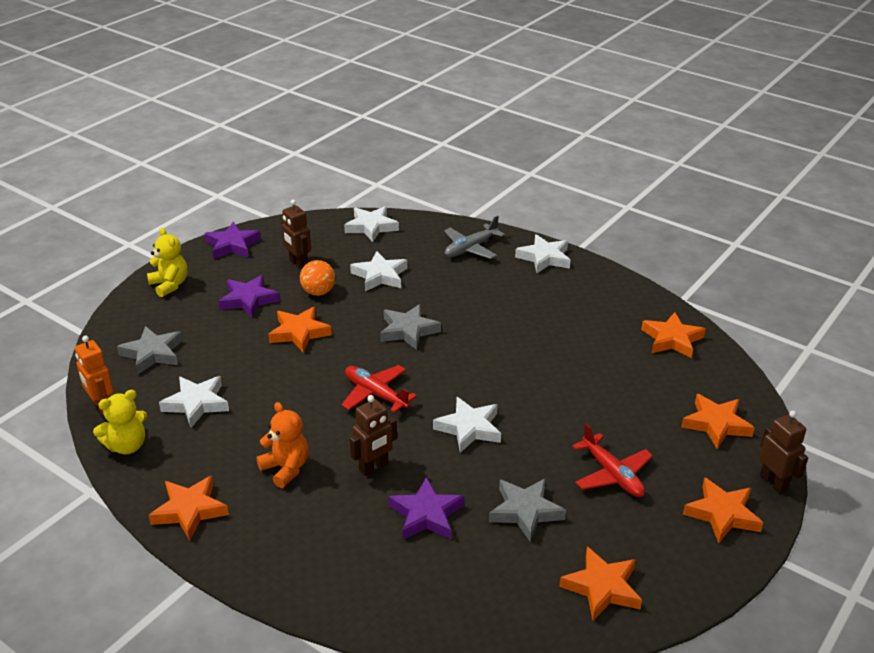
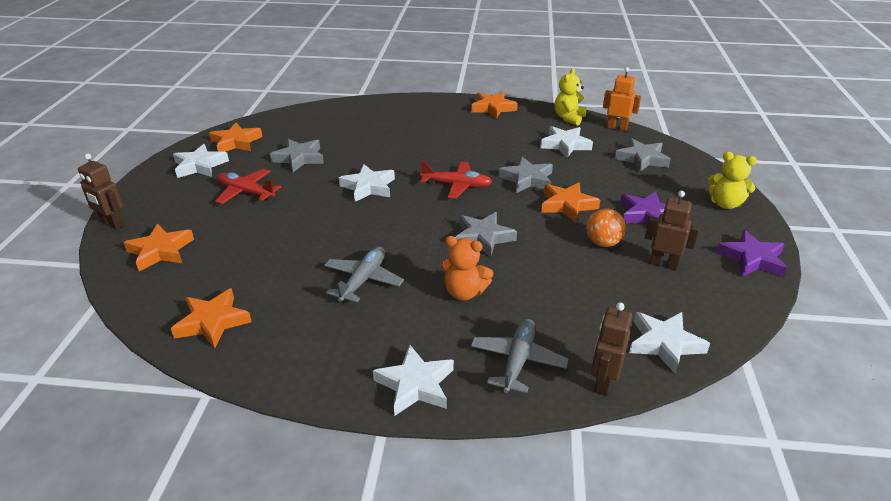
camera: 150 degrees right, 0 degrees up
(286, 468) = (466, 135): orange teddy bear -> orange teddy bear (464, 292)
(298, 374) = (527, 179): none -> grey star
(374, 467) = (413, 150): brown robot -> brown robot (603, 382)
(380, 276) = (572, 281): white star -> white star (200, 166)
(426, 515) = (360, 141): purple star -> none
(537, 331) = (363, 280): none -> grey plane
(722, 514) = (157, 194): orange star -> none

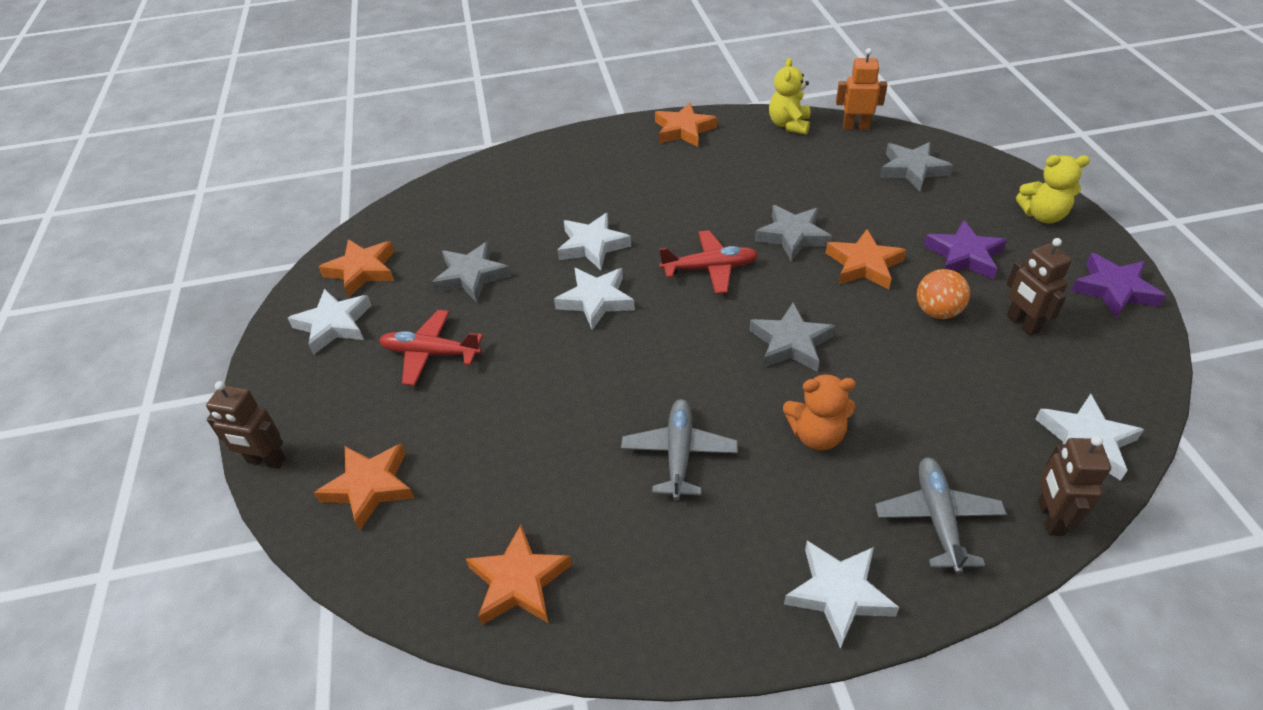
camera: 15 degrees left, 10 degrees up
(565, 145) = (808, 169): white star -> white star (592, 245)
(663, 264) = (1022, 324): brown robot -> brown robot turned 120 degrees counterclockwise

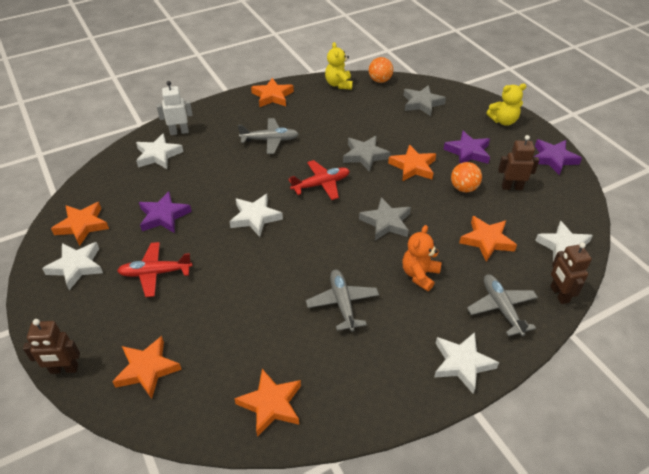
camera: 20 degrees left, 0 degrees up
(471, 276) = (164, 216): grey star -> purple star
(535, 163) = (179, 132): none -> white robot
(592, 245) = (240, 182): white star -> white star (158, 155)
(657, 192) = (270, 140): none -> grey plane
(816, 435) = (419, 275): orange teddy bear -> orange teddy bear turned 135 degrees clockwise
(855, 127) = (380, 80): orange robot -> orange ball
(949, 403) = (486, 240): none -> orange star
(1022, 324) = (511, 187): brown robot -> brown robot turned 135 degrees clockwise

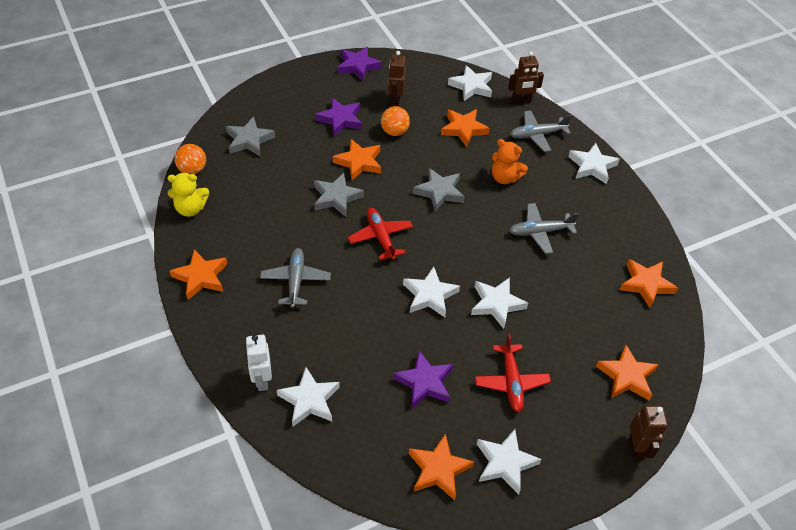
camera: 90 degrees left, 5 degrees up
(244, 264) = (496, 304): none -> white star
(503, 121) = (294, 86): yellow teddy bear -> none

